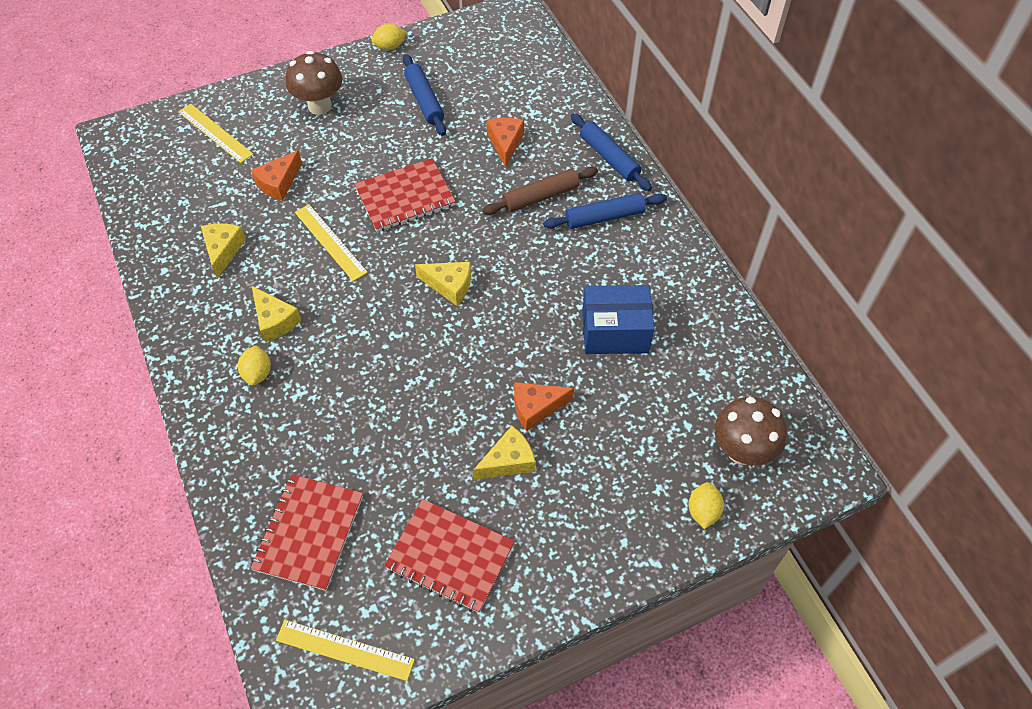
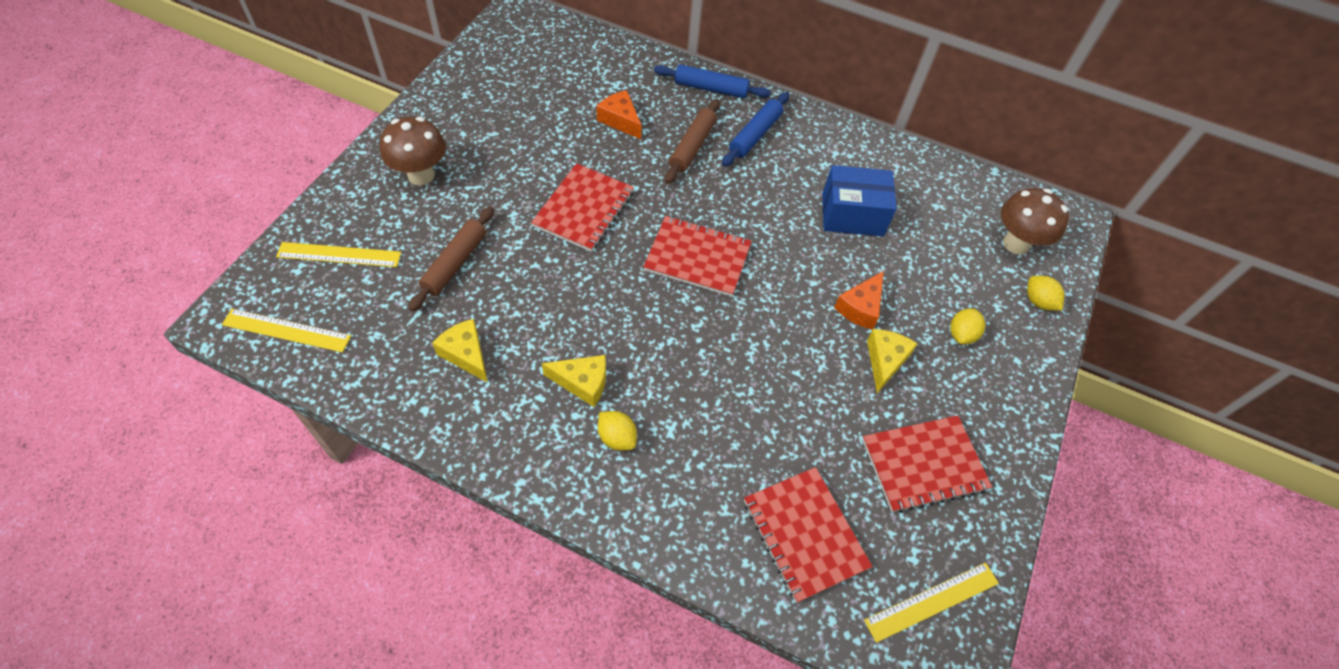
camera: 45 degrees left, 0 degrees up
(279, 183) = (455, 263): orange cheese -> brown rolling pin
(330, 242) = (559, 285): yellow ruler -> yellow ruler (286, 330)
(390, 46) = (433, 91): yellow lemon -> yellow lemon (961, 334)
(424, 100) = (514, 121): blue rolling pin -> none
(449, 285) = (697, 257): yellow cheese -> red notebook
(615, 332) = (852, 215): blue box -> blue box turned 45 degrees clockwise

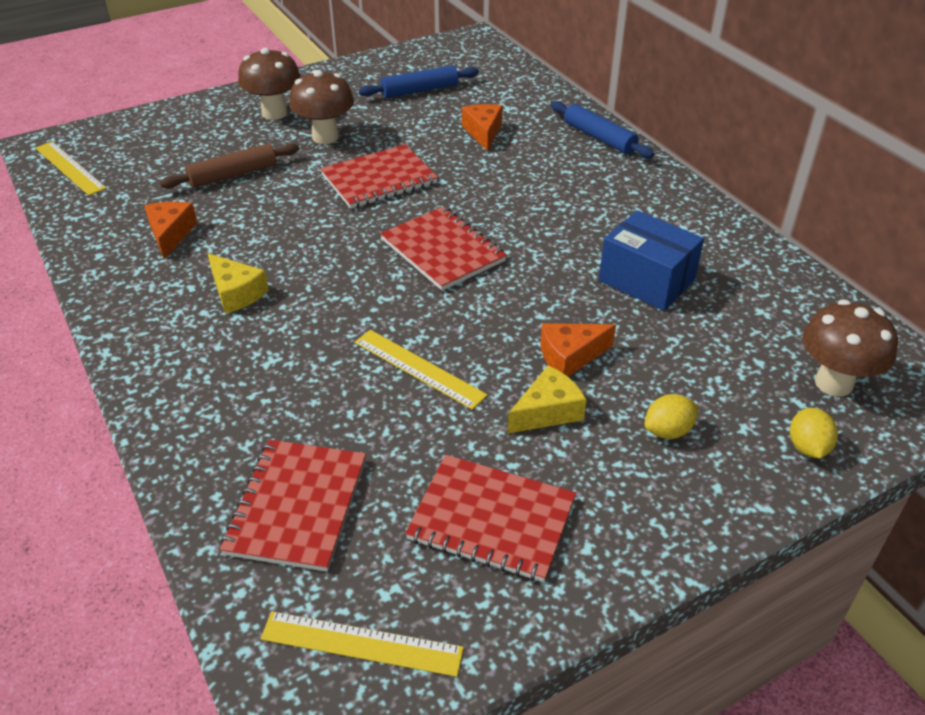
camera: 40 degrees right, 15 degrees down
(339, 255) = (158, 138): yellow ruler -> yellow ruler (419, 368)
(466, 354) = (170, 234): yellow cheese -> orange cheese
(494, 183) = (325, 137): none -> brown mushroom
(617, 437) = (218, 344): yellow lemon -> none
(692, 146) = (531, 172): brown rolling pin -> none
(755, 135) = (607, 184): blue rolling pin -> blue rolling pin (420, 90)

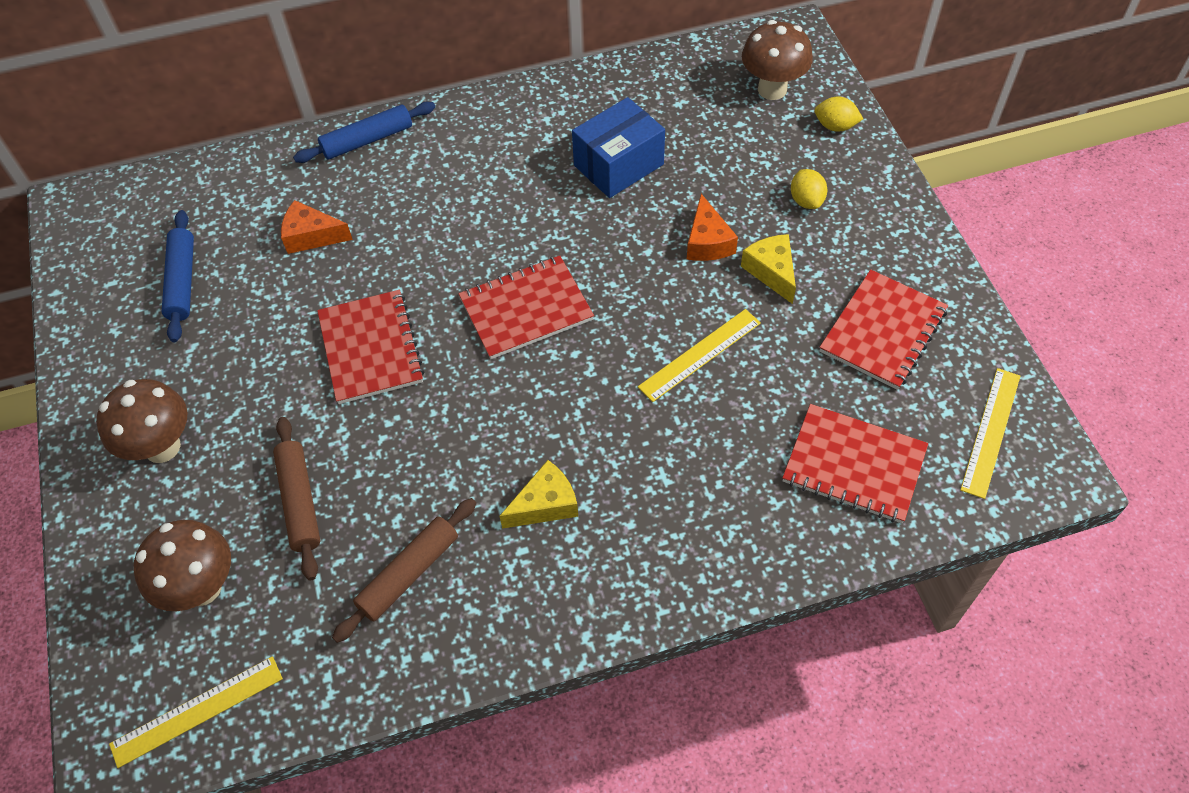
camera: 75 degrees left, 15 degrees up
(170, 234) = (409, 574): orange cheese -> brown rolling pin
(325, 137) = (251, 393): brown mushroom -> brown mushroom (202, 587)

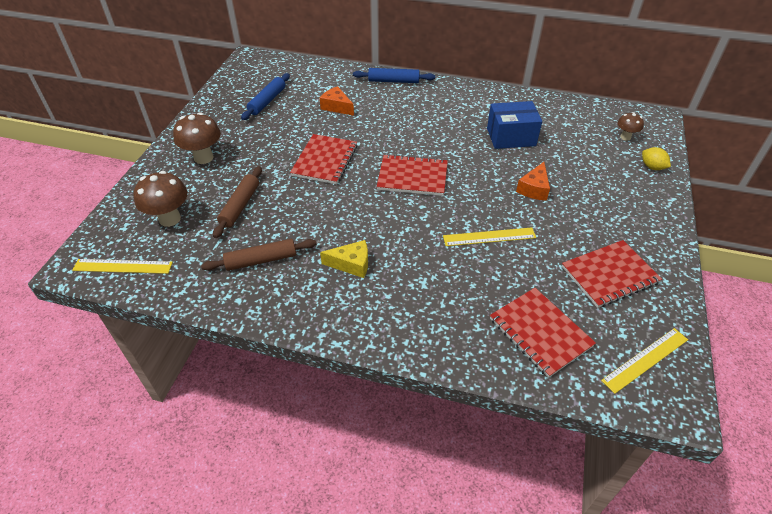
camera: 30 degrees right, 10 degrees down
(771, 271) = (561, 217): yellow cheese -> none
(772, 89) = (625, 137): brown mushroom -> brown mushroom, size x0.57
(806, 200) = (608, 193): yellow lemon -> none

